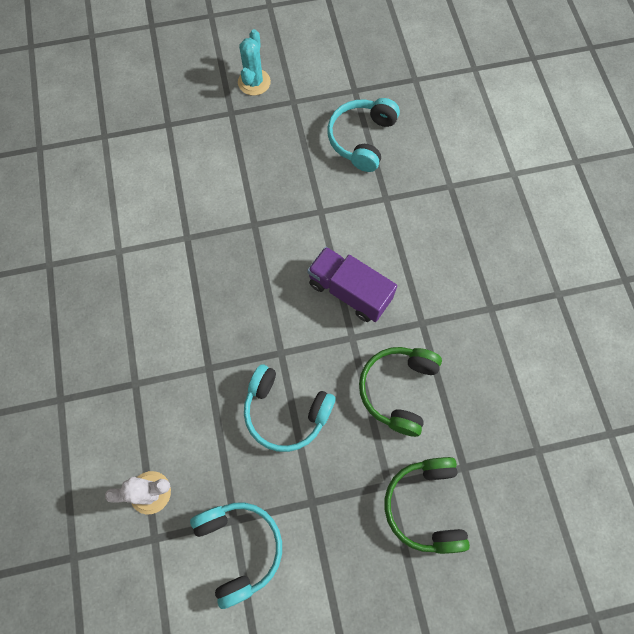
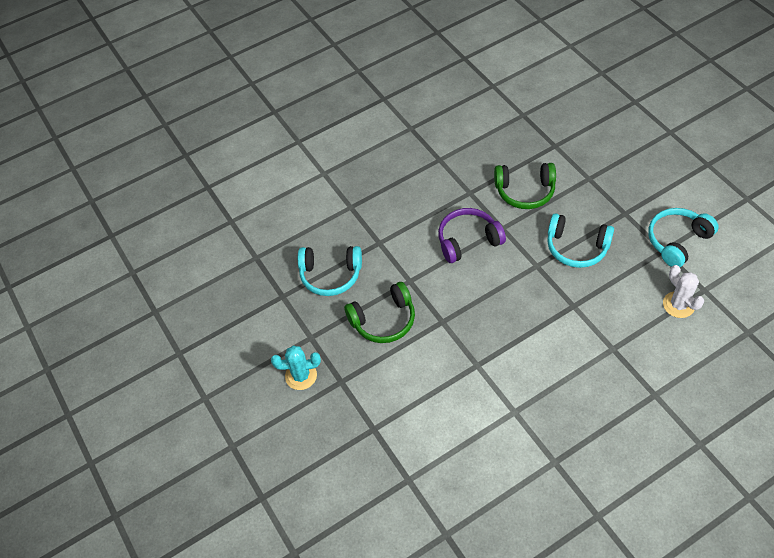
camera: 105 degrees left, 15 degrees down
(285, 412) = (576, 247): turquoise headphones -> turquoise headphones turned 105 degrees clockwise
(349, 291) = (468, 240): purple truck -> purple headphones
(425, 506) = (590, 157): green headphones -> green headphones (383, 320)

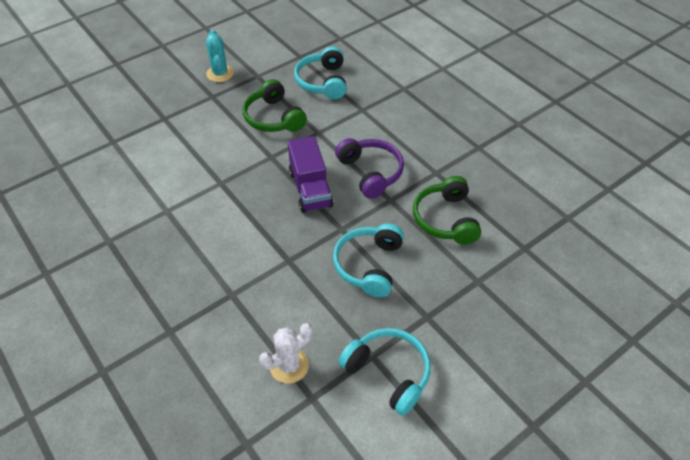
camera: 80 degrees right, 5 degrees down
(487, 288) = (310, 189): none -> purple truck

